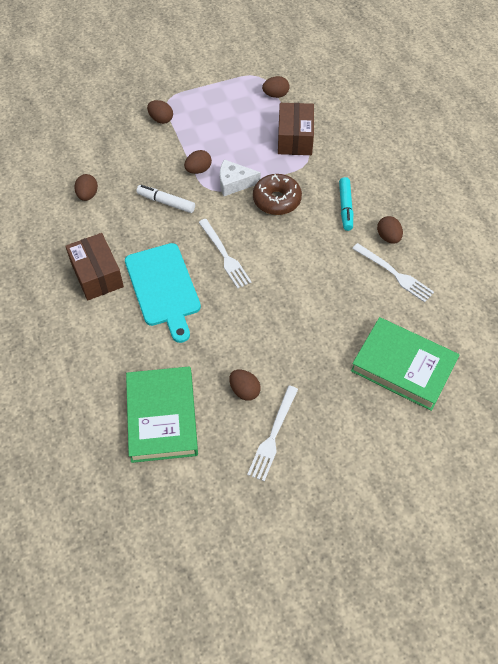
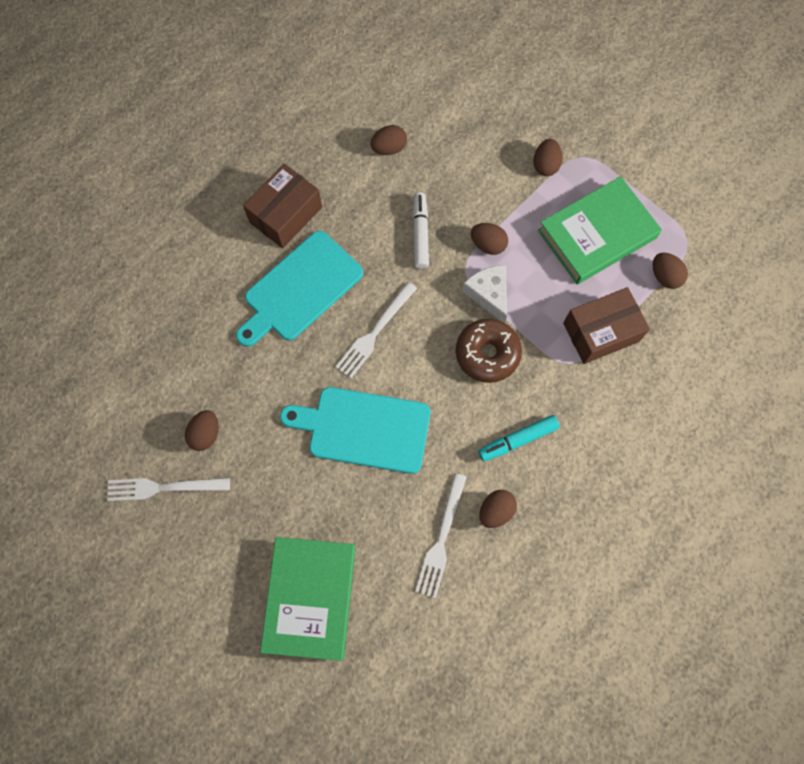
camera: 65 degrees right, 15 degrees up
(162, 417) = (141, 366): green book -> green book (597, 234)
(293, 288) = (364, 429): none -> turquoise cutting board

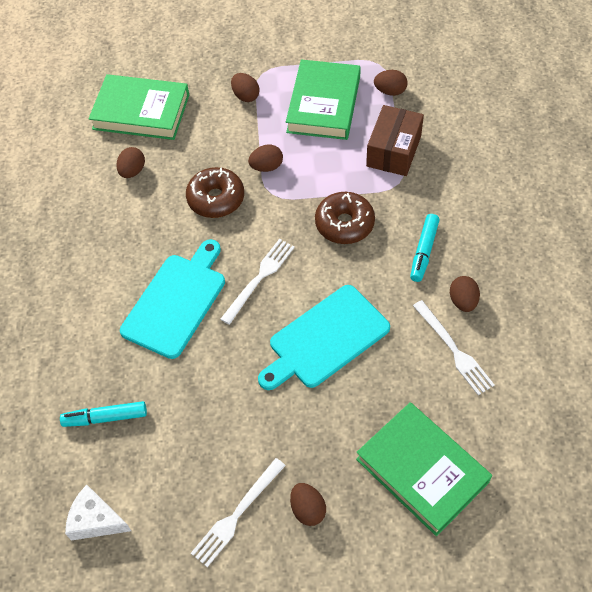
camera: 45 degrees left, 15 degrees down
(162, 326) = (105, 417): none -> turquoise marker
(206, 434) = (224, 450): brown egg -> brown egg (308, 509)
(285, 214) = (109, 269): brown box -> none
(300, 289) = (176, 302): turquoise cutting board -> turquoise cutting board turned 150 degrees counterclockwise
(375, 332) = (259, 278): white fork -> white fork turned 135 degrees counterclockwise
(420, 233) = (216, 199): white marker -> brown donut
(452, 101) = (141, 112): none -> green book
(489, 294) = (302, 192): white cheese -> white cheese (96, 520)

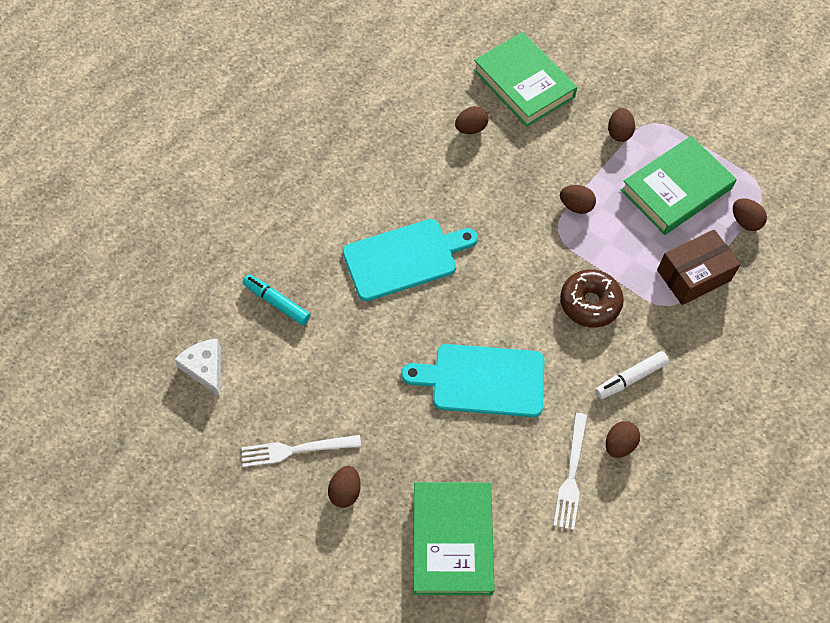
camera: 40 degrees right, 5 degrees up
(216, 199) = (511, 201): brown donut -> none
(259, 278) = (481, 292): white fork -> none
(424, 251) = (630, 378): turquoise marker -> white marker

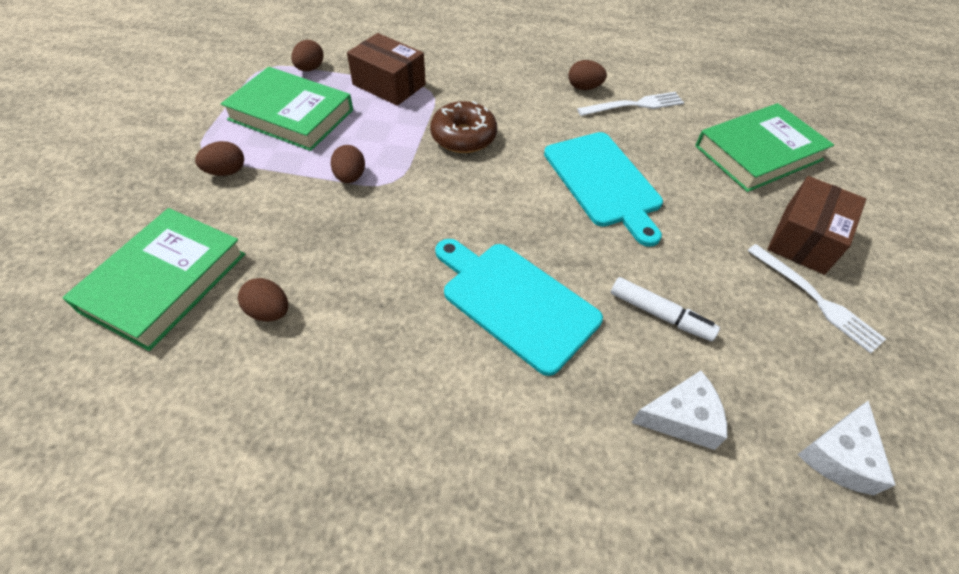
camera: 120 degrees left, 10 degrees down
(277, 302) = (681, 417): turquoise marker -> white cheese
(345, 491) = (804, 239): brown egg -> brown box
(630, 378) = (520, 96): white marker -> white marker (660, 314)

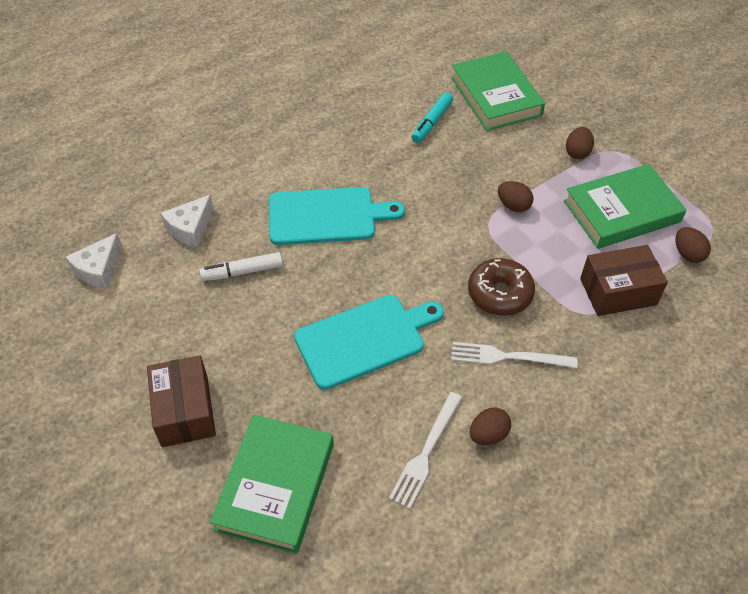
camera: 135 degrees right, 0 degrees up
(269, 312) = (432, 122): brown egg -> turquoise marker
(603, 182) = (364, 340): turquoise cutting board -> turquoise cutting board turned 135 degrees clockwise
(815, 299) = (153, 360): white fork -> white fork (508, 357)
(839, 456) = (99, 269): white cheese -> white cheese turned 135 degrees counterclockwise

